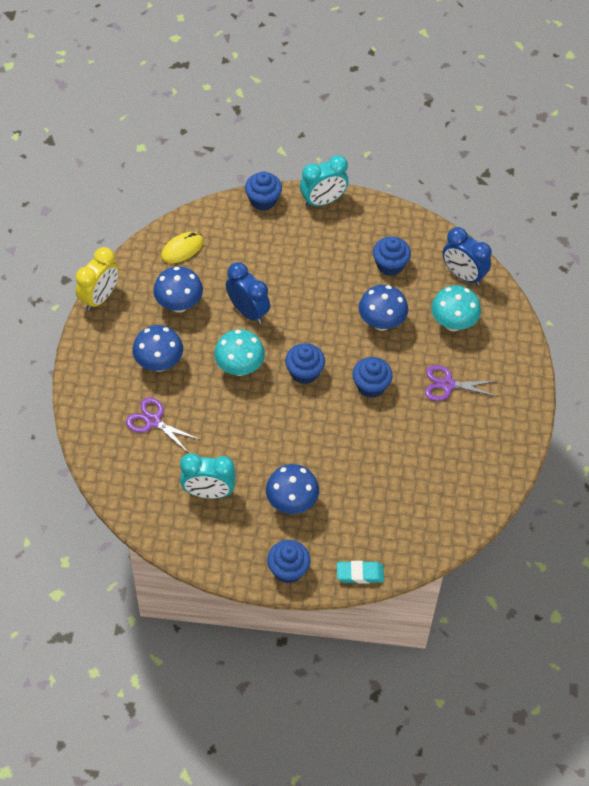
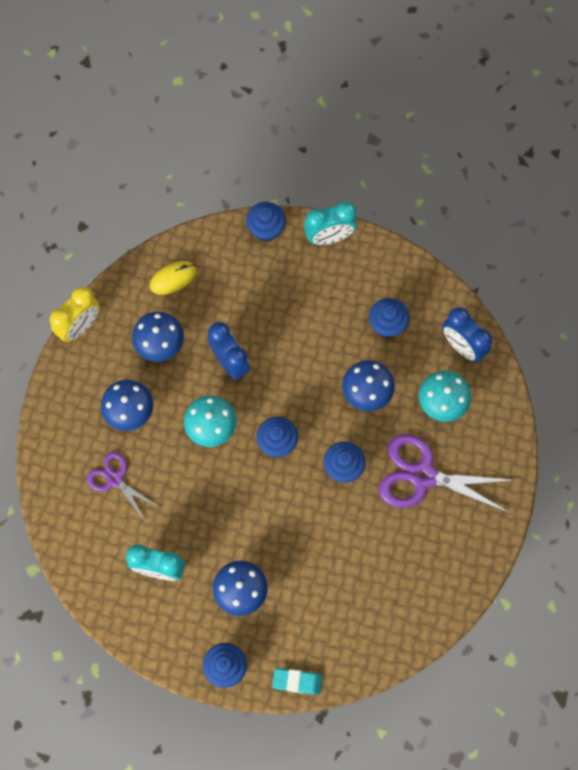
camera: 10 degrees right, 15 degrees up
(447, 384) = (423, 476): purple scissors -> purple scissors, size x1.72

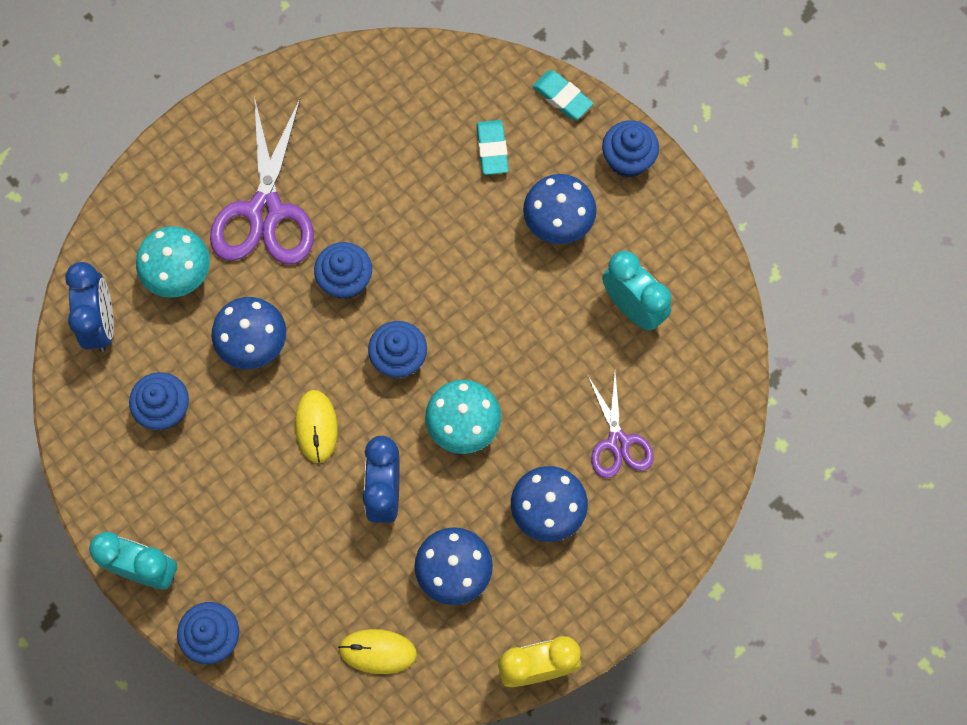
camera: 145 degrees left, 0 degrees up
(295, 371) = (316, 427): none -> yellow mouse
(316, 613) = (492, 149): none -> turquoise eraser
(423, 476) = (265, 211): purple scissors -> purple scissors turned 45 degrees clockwise

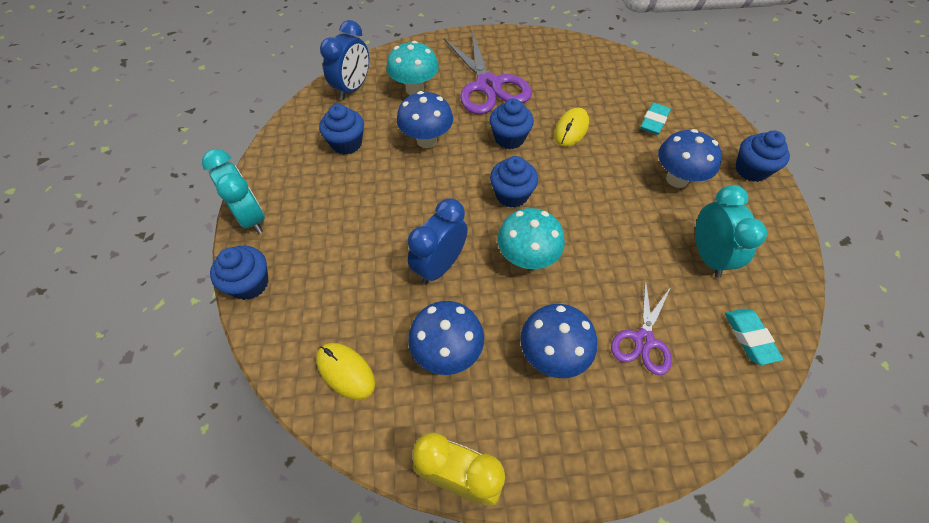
camera: 35 degrees right, 15 degrees down
(265, 211) = (488, 85): purple scissors -> purple scissors turned 60 degrees counterclockwise
(316, 427) = (427, 202): yellow mouse -> yellow mouse (571, 129)
(562, 97) = (719, 118): turquoise eraser -> turquoise eraser (749, 337)

